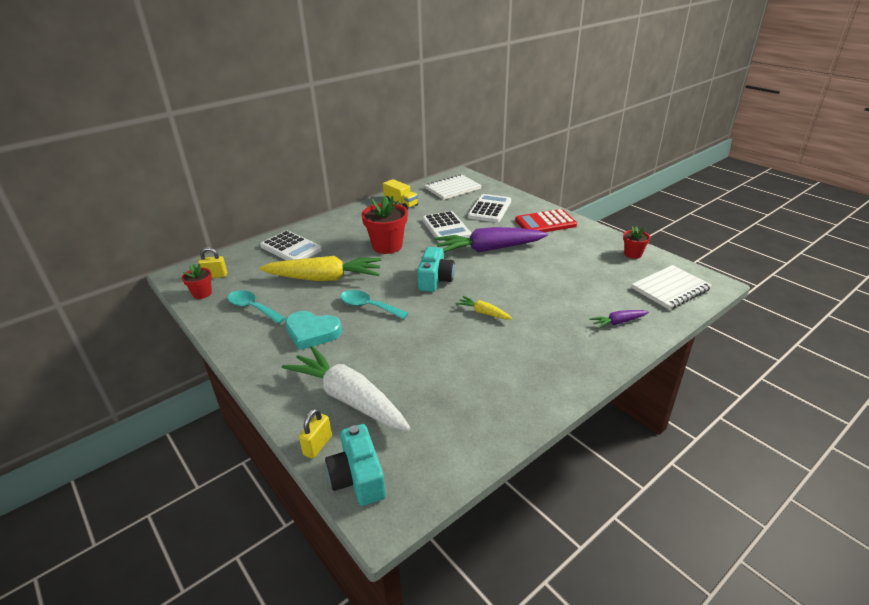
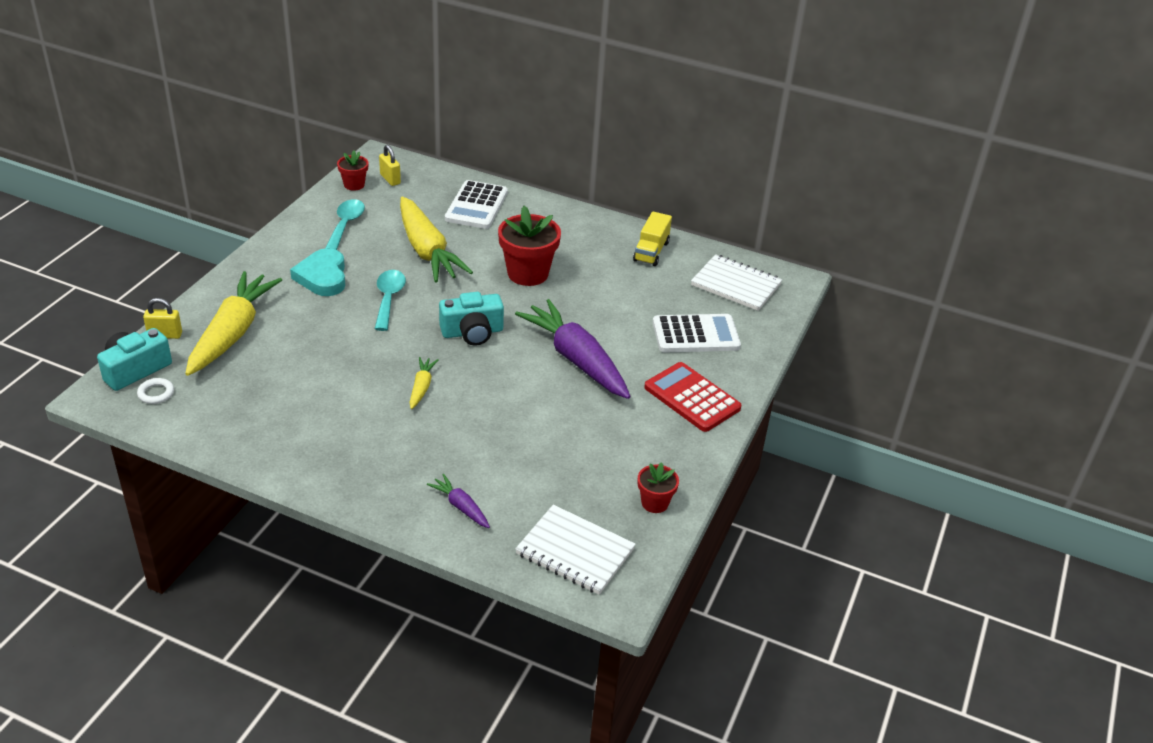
camera: 60 degrees right, 5 degrees up
(349, 398) = (232, 333): white carrot -> yellow carrot
(405, 467) = (156, 393): none -> white ring
(446, 228) = (609, 308): white calculator -> none

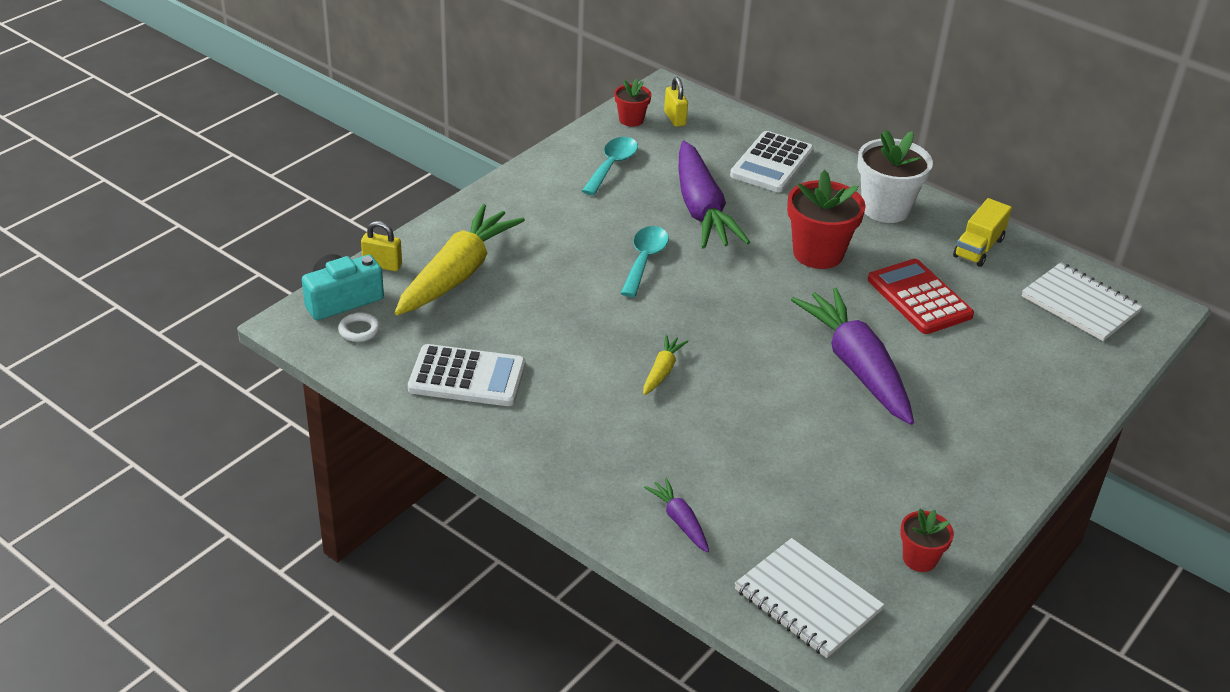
camera: 15 degrees right, 0 degrees up
(322, 277) = (573, 223): turquoise heart -> none
(427, 250) = (701, 209): yellow carrot -> purple carrot
(472, 332) = (736, 314): turquoise camera -> none
(573, 230) = (885, 209): none -> white flower pot
(692, 398) = (994, 437): red calculator -> red calculator (919, 298)
(695, 335) = (1015, 359): white calculator -> white calculator (467, 377)

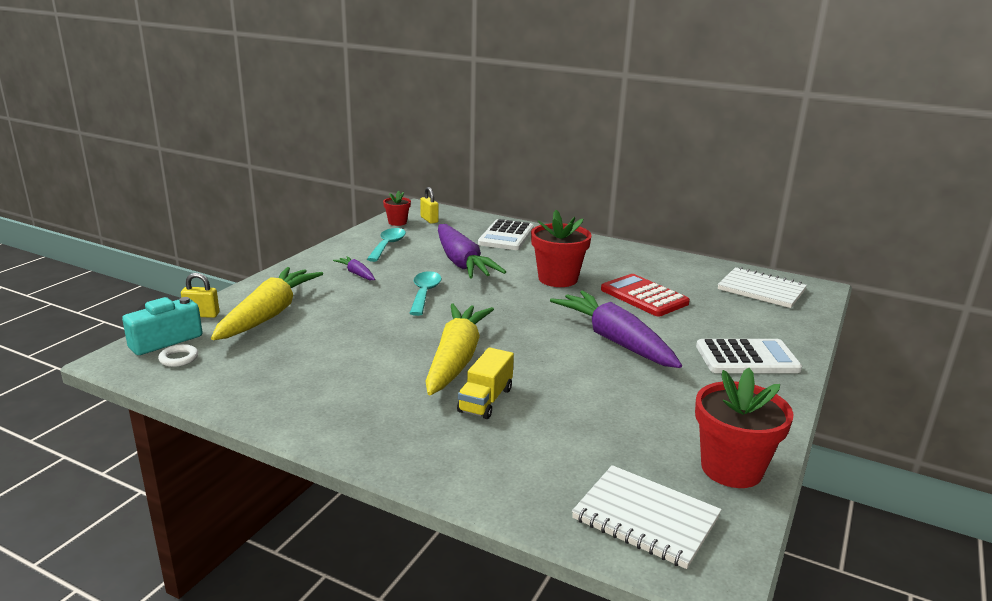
camera: 10 degrees left, 15 degrees down
(467, 377) = (281, 381): white calculator -> white calculator (747, 358)
(662, 371) = (456, 359): yellow carrot -> yellow carrot, size x2.22
(680, 521) = (501, 467): purple carrot -> purple carrot (356, 274)
(885, 209) = (597, 252): white flower pot -> none
(919, 559) = (731, 469): red flower pot -> red flower pot, size x1.84
(978, 248) = (672, 267): yellow truck -> yellow truck (485, 400)

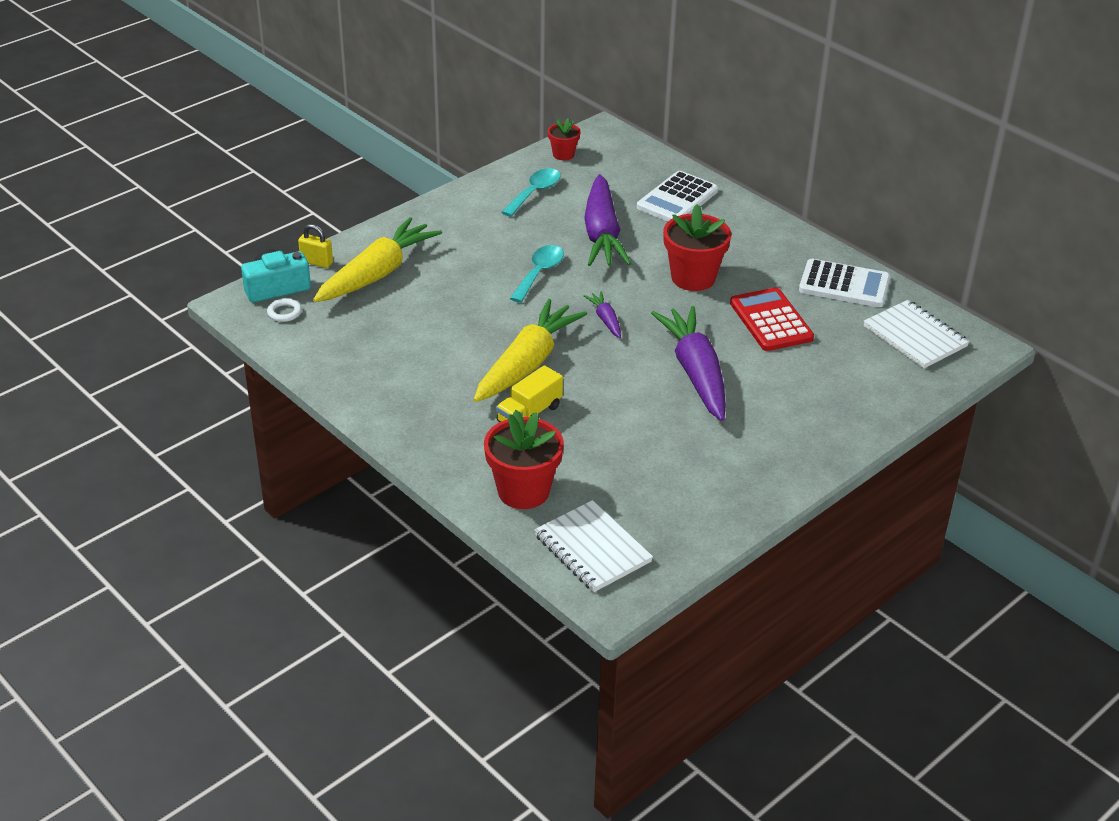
camera: 20 degrees right, 15 degrees up
(356, 274) = (483, 231): purple carrot -> purple carrot (605, 320)
(429, 220) = (602, 155): yellow padlock -> none
(731, 469) = (697, 526): red flower pot -> red flower pot (523, 491)
(747, 358) = (814, 421): white calculator -> white calculator (844, 285)

